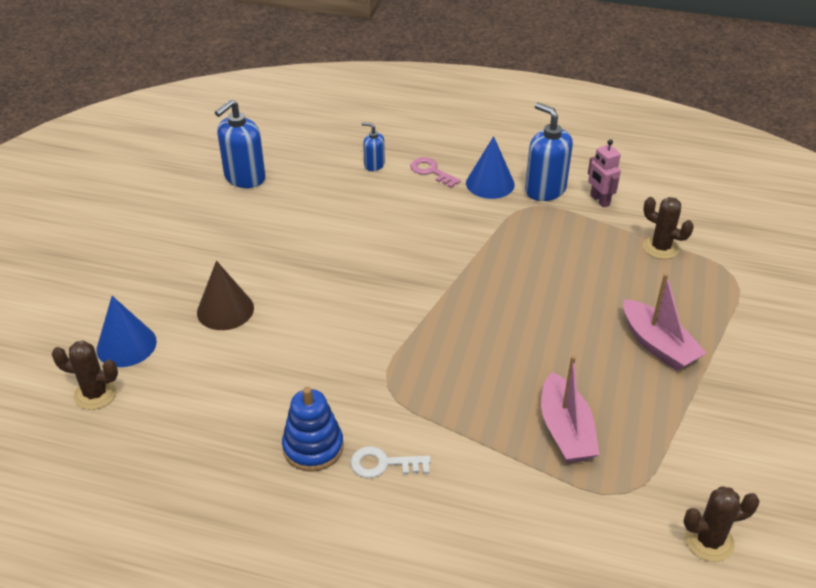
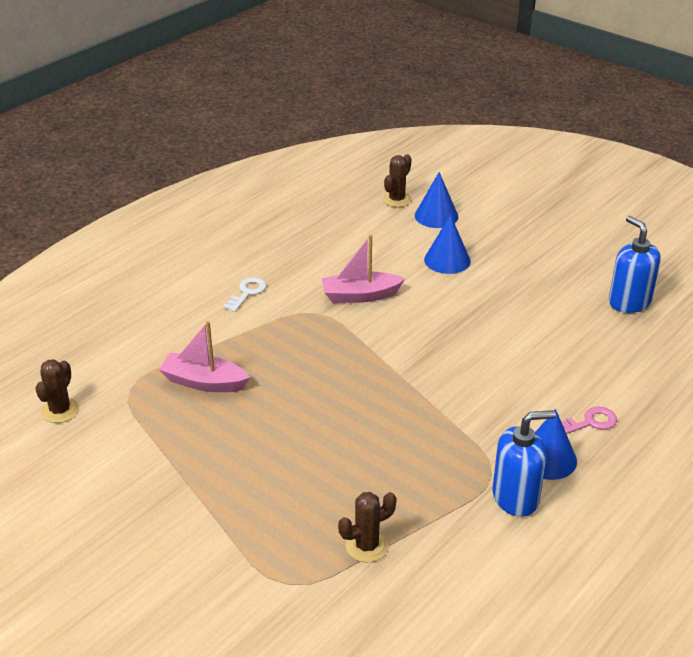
camera: 115 degrees right, 5 degrees down
(225, 310) = (447, 260): brown cone -> blue cone
(313, 447) = (285, 269): blue stacking toy -> none
(374, 165) = (619, 386): blue soap dispenser -> none
(599, 200) = (474, 535): pink robot -> none
(658, 345) = (243, 475): pink boat -> pink boat (360, 296)

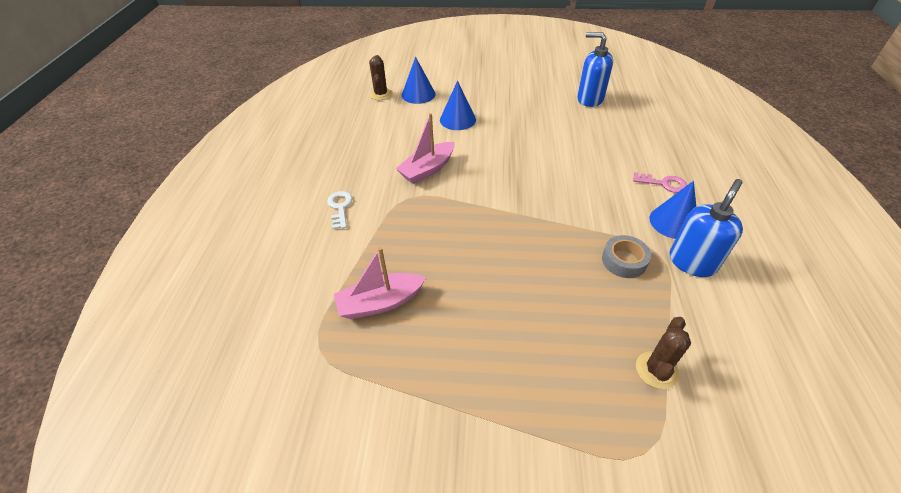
camera: 35 degrees left, 10 degrees up
(60, 410) = (268, 415): brown cactus -> none
(449, 461) = (624, 261): none -> grey tape
(590, 422) = (664, 184): pink key -> pink key turned 75 degrees clockwise

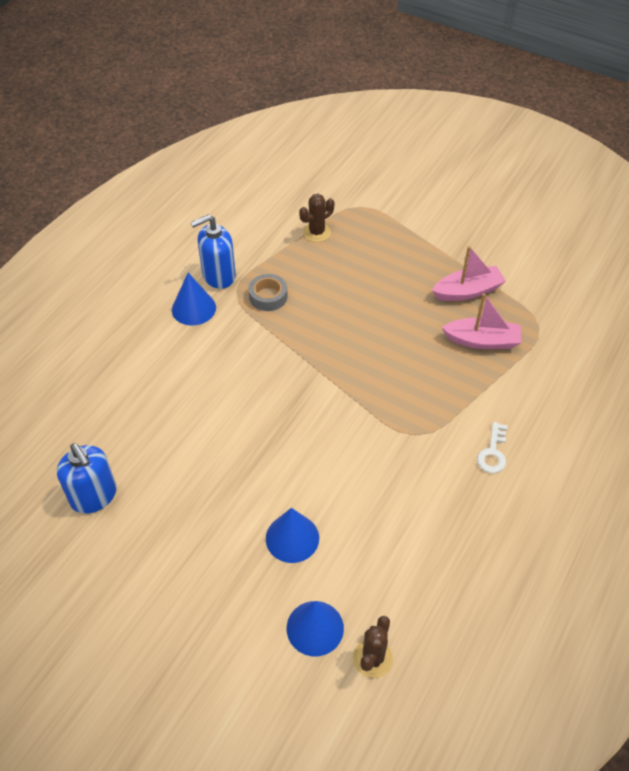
camera: 155 degrees left, 5 degrees up
(427, 169) = (377, 465): pink boat -> pink boat (467, 291)
(664, 184) = (156, 344): pink key -> none

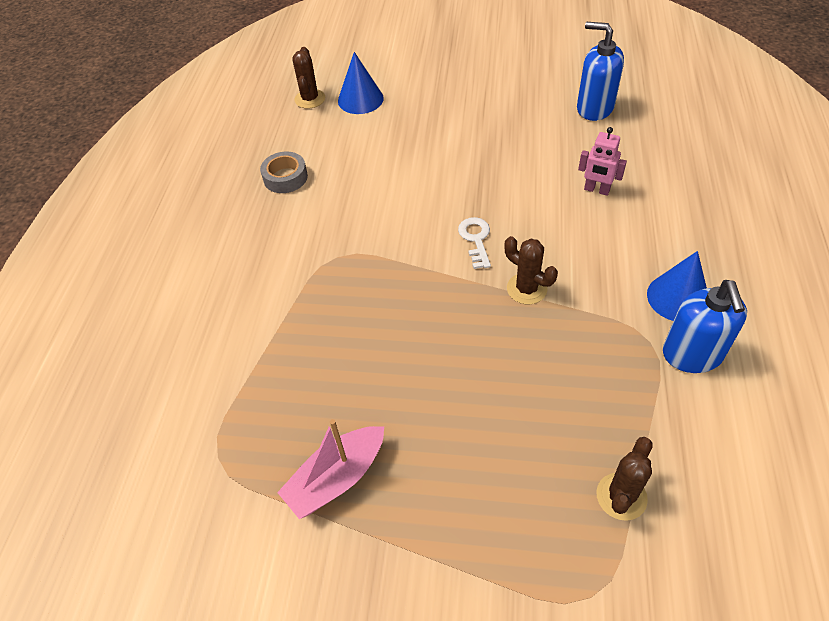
camera: 160 degrees right, 0 degrees up
(172, 408) = (596, 190): none -> pink robot
(218, 276) = (692, 355): blue soap dispenser -> blue soap dispenser turned 135 degrees clockwise
(268, 296) = (604, 351): grey tape -> grey tape (285, 177)
(287, 352) = (526, 289): none -> brown cactus
(292, 538) = (410, 139): blue cone -> none
(482, 341) = (293, 401): pink boat -> none
(493, 452) = (249, 269): white key -> white key (476, 239)

